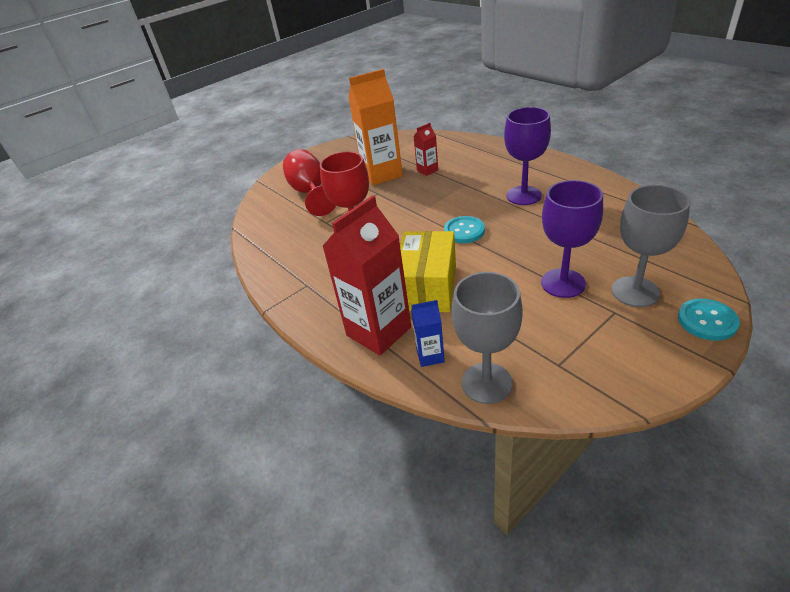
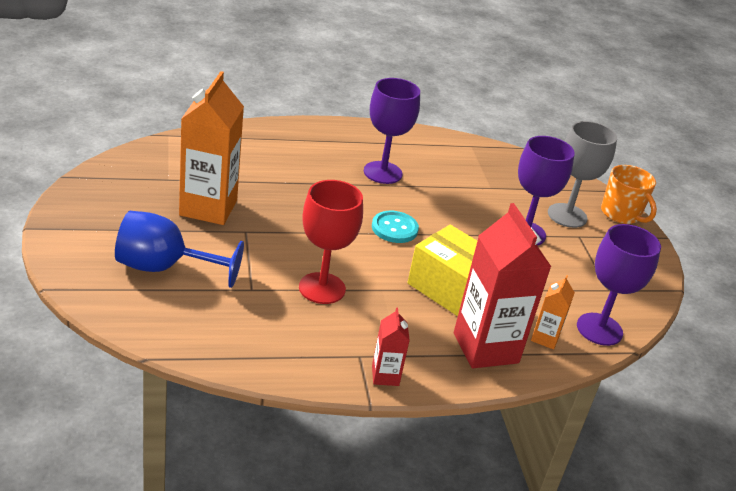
camera: 70 degrees left, 5 degrees down
(310, 193) = (164, 268): red goblet -> blue goblet
(427, 170) = (251, 183): red carton -> red carton (385, 376)
(430, 356) = (545, 338): blue carton -> orange carton
(486, 383) = (599, 329): grey goblet -> purple goblet
(707, 321) = (621, 214): turquoise button -> orange mug

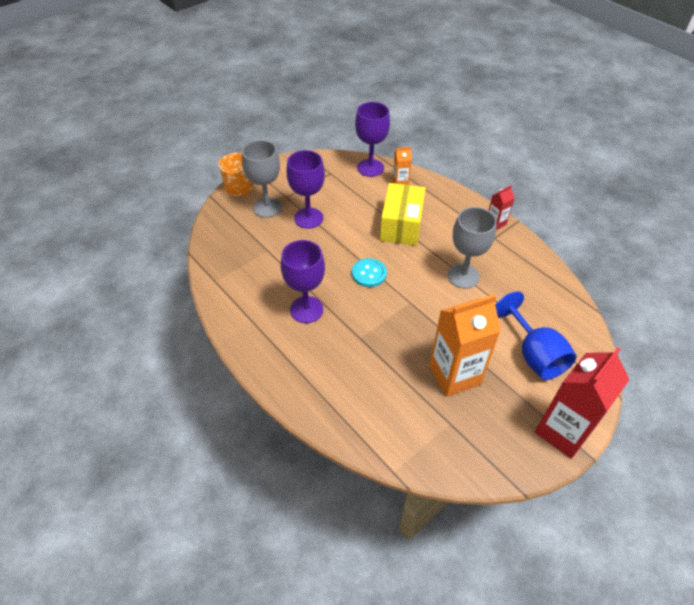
camera: 115 degrees left, 15 degrees up
(322, 288) = (463, 276): red goblet -> grey goblet
(485, 348) = (433, 199): red carton -> red carton (563, 431)

